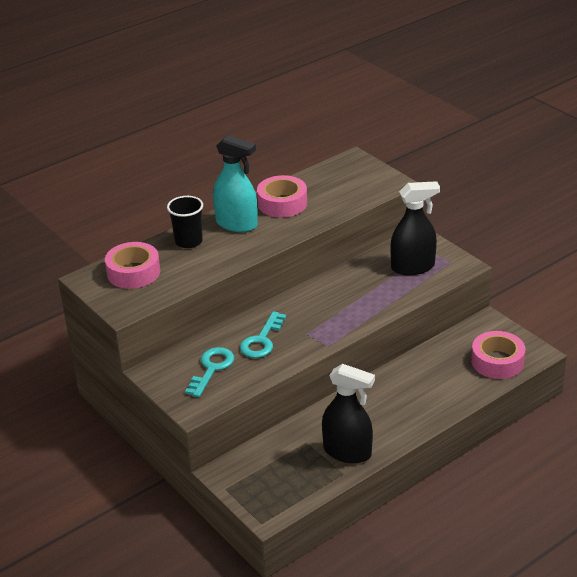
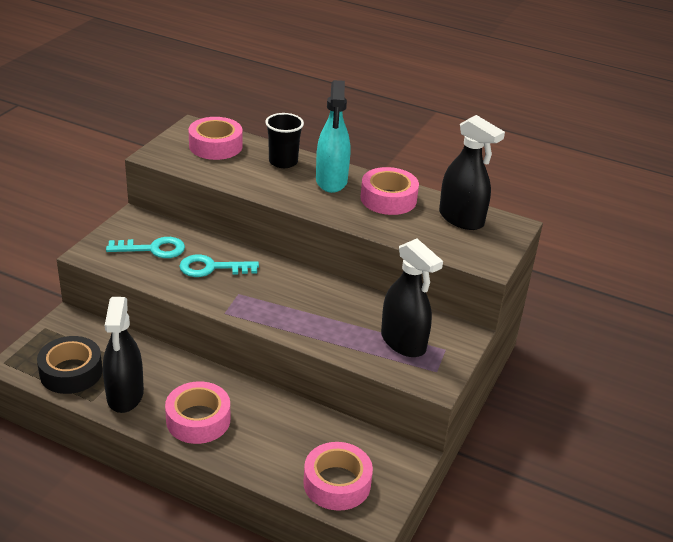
camera: 60 degrees right, 0 degrees up
(299, 480) = (71, 372): none -> black tape
(331, 178) = (461, 219): none -> black spray bottle
(398, 416) = (198, 420): none -> pink tape

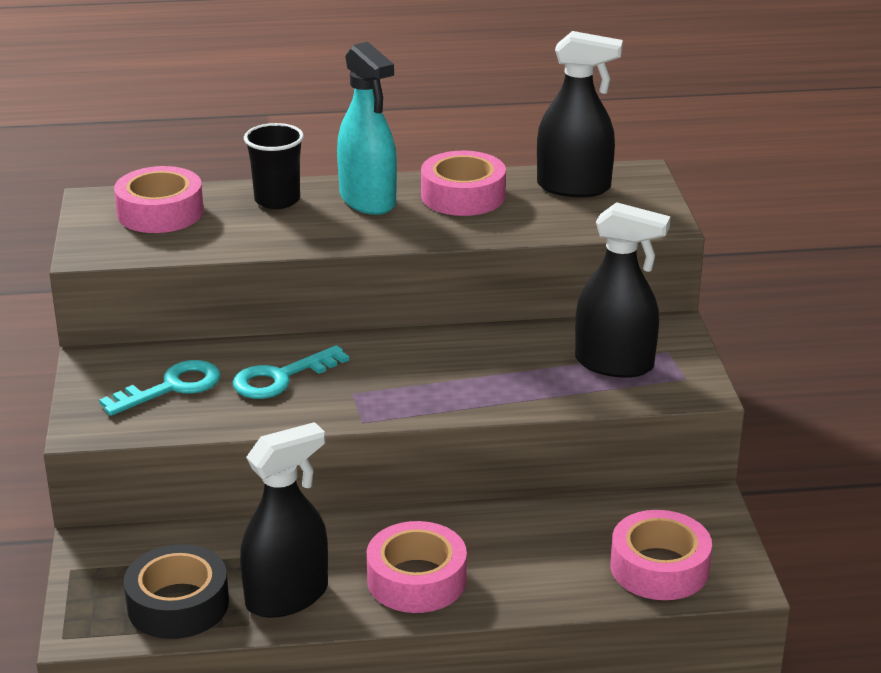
camera: 30 degrees left, 5 degrees down
(125, 395) = (287, 597): black spray bottle -> black spray bottle turned 90 degrees counterclockwise

